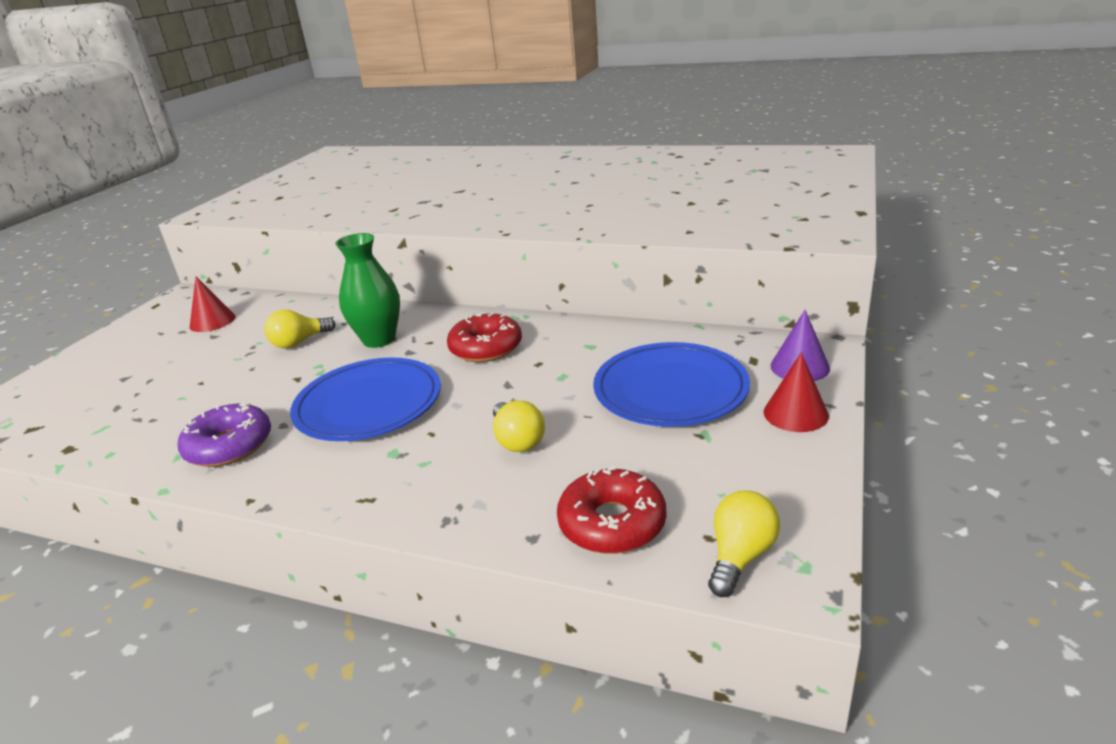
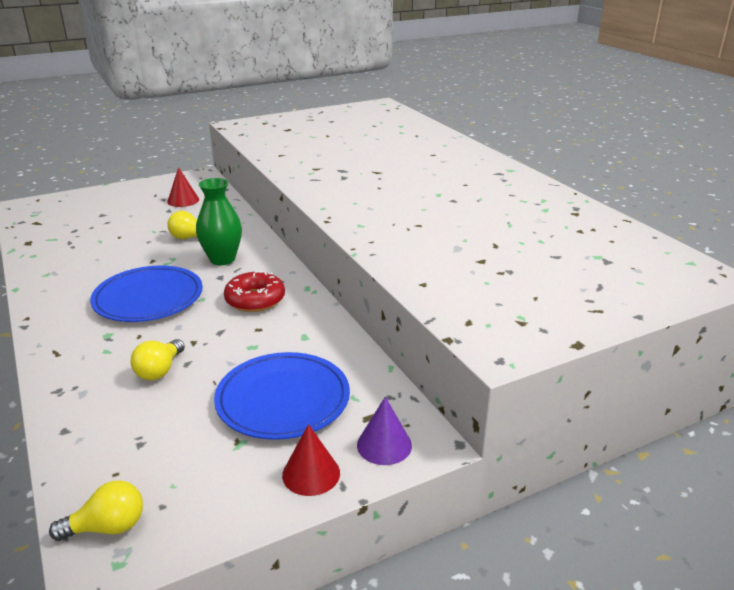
camera: 40 degrees right, 0 degrees up
(229, 446) = (68, 282): purple donut -> none
(612, 523) = (102, 454): red donut -> none

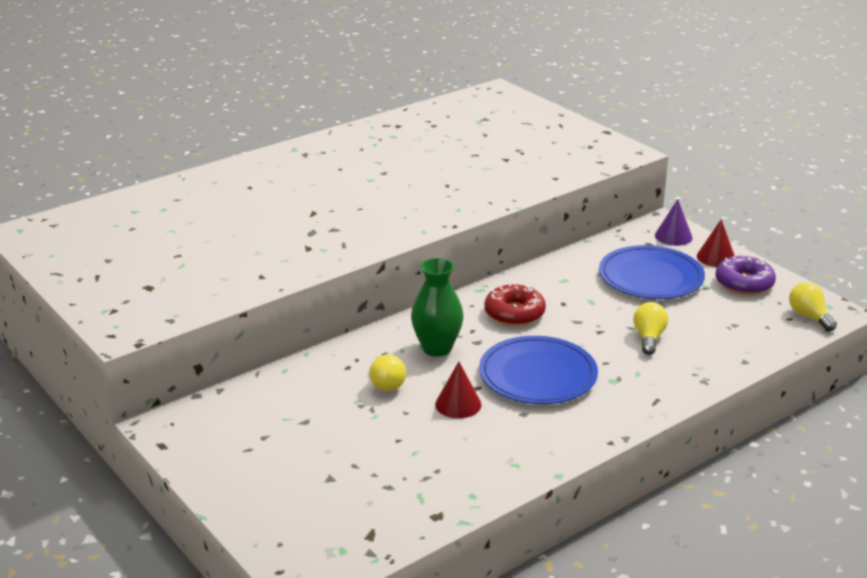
camera: 100 degrees left, 0 degrees up
(159, 370) = (649, 338): yellow light bulb -> yellow light bulb turned 90 degrees counterclockwise
(183, 200) = (267, 417): red cone -> red cone (458, 404)
(229, 483) = (744, 283): none -> purple donut

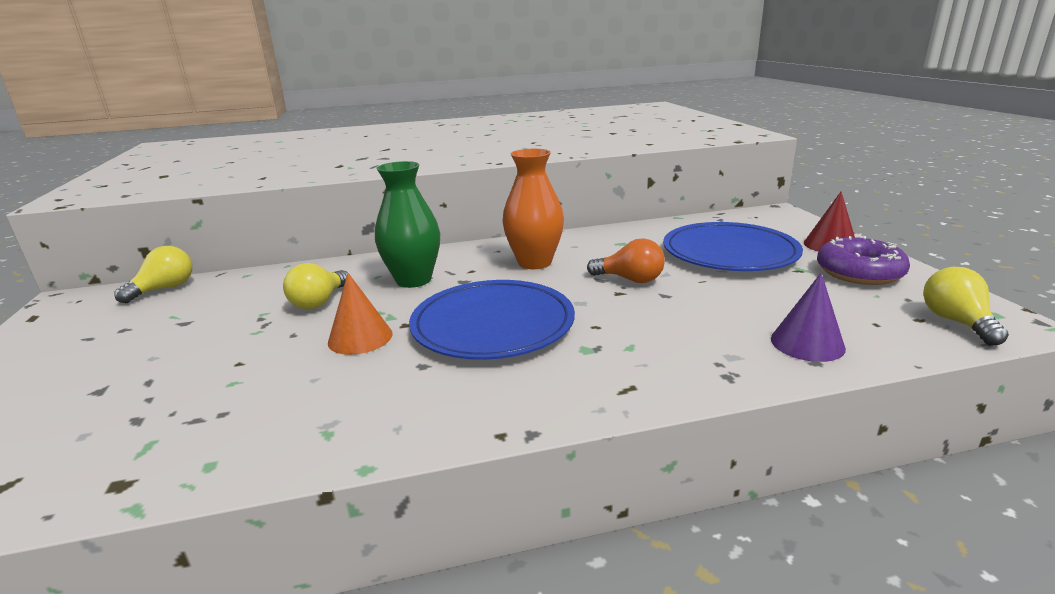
camera: 25 degrees right, 5 degrees down
(458, 404) = (360, 338): red cone -> orange cone
(514, 313) = (534, 262): red donut -> orange vase
(598, 318) = (630, 279): none -> orange light bulb
(649, 338) = (680, 309): yellow light bulb -> yellow light bulb (164, 289)
(673, 236) = (784, 223): purple cone -> purple cone (807, 343)

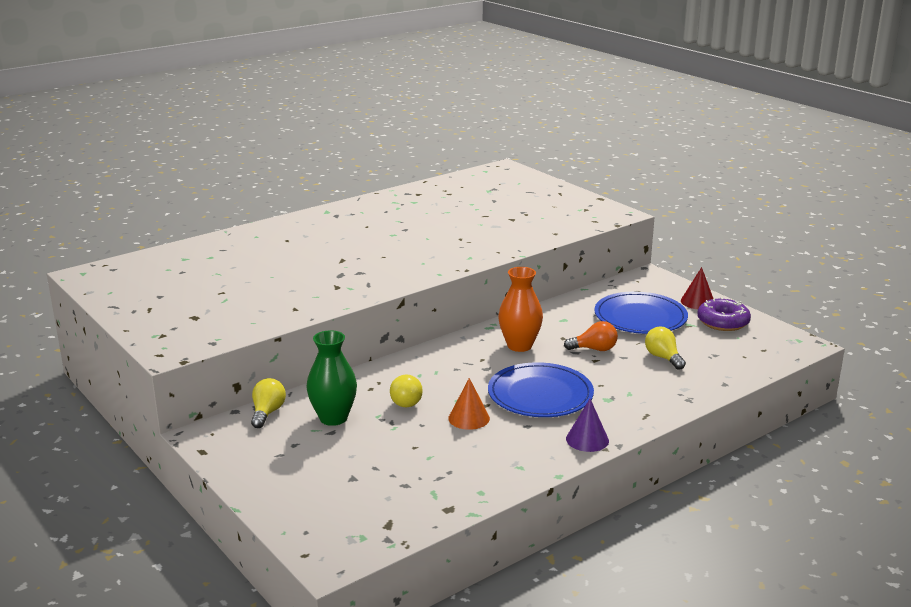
camera: 25 degrees left, 0 degrees up
(413, 280) = (450, 373): green vase -> green vase (333, 418)
(807, 343) = (716, 374): purple cone -> purple cone (587, 439)
(956, 322) = (781, 348): yellow light bulb -> yellow light bulb (663, 358)

